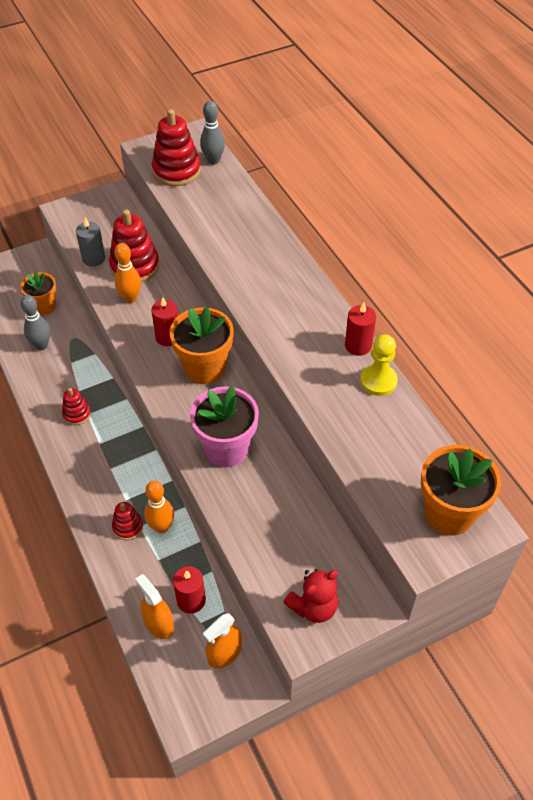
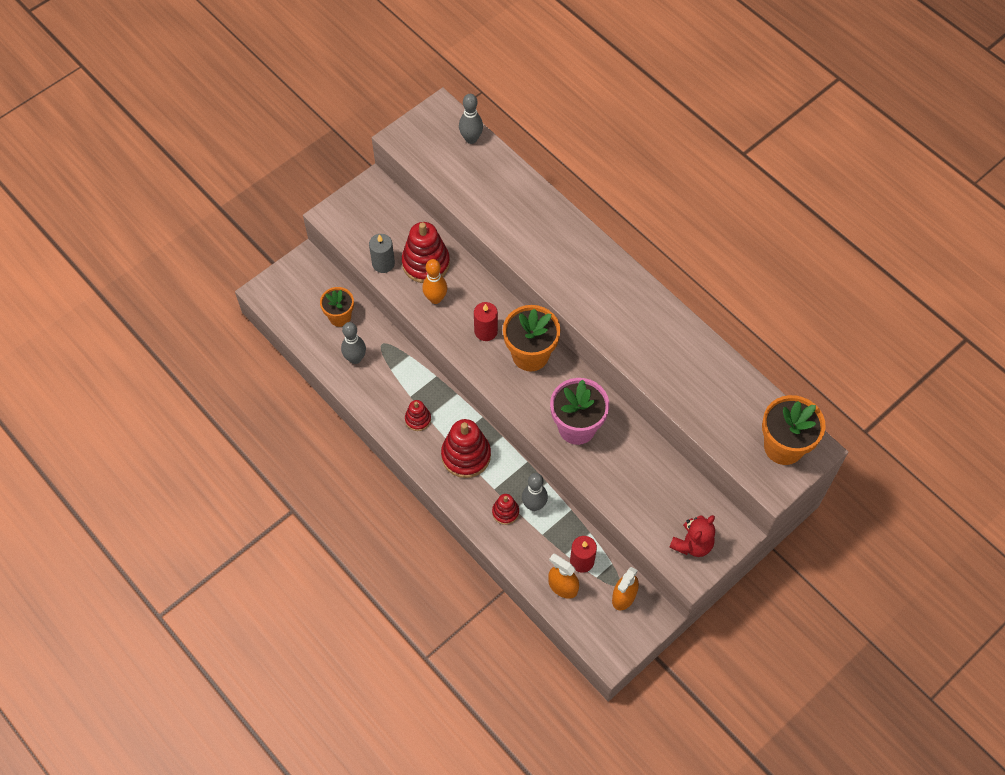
camera: 15 degrees left, 10 degrees up
(161, 527) = (534, 505): orange bowling pin -> grey bowling pin
(176, 171) = (440, 159): red stacking toy -> red stacking toy (466, 455)
(358, 345) = (668, 311): red candle -> none
(378, 381) = (695, 341): yellow pawn -> none

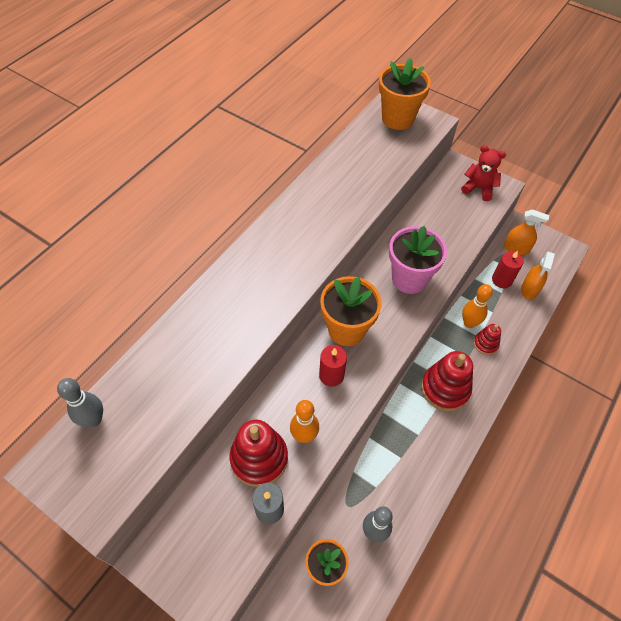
camera: 105 degrees left, 5 degrees down
(418, 419) = (424, 443): red stacking toy -> none
(534, 505) = (469, 323): grey bowling pin -> orange bowling pin

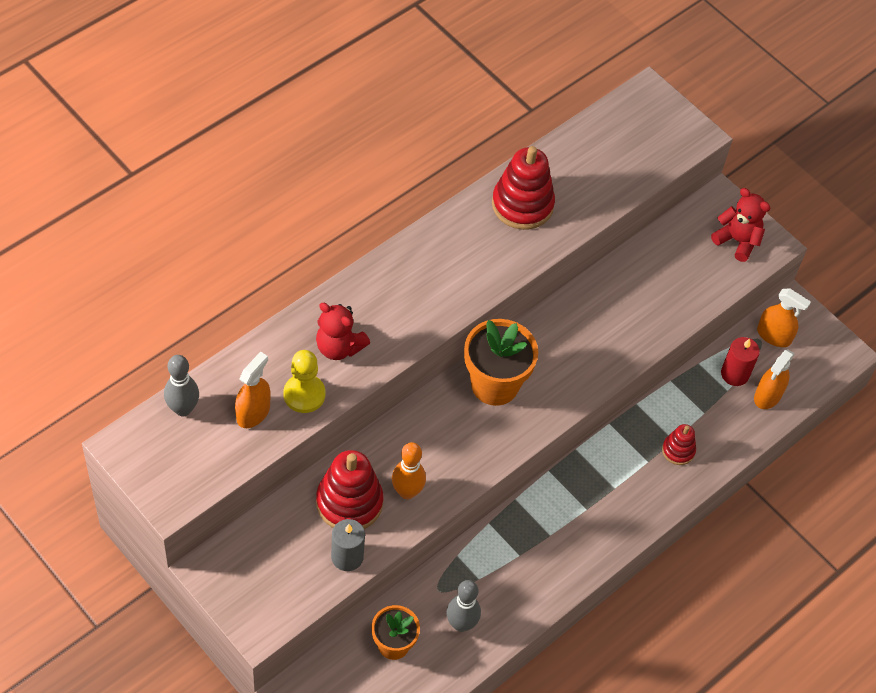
camera: 10 degrees right, 0 degrees up
(157, 406) = (253, 412): none -> orange spray bottle
(199, 379) = (304, 394): none -> yellow pawn
(219, 331) = (339, 347): none -> red teddy bear
(331, 375) = (459, 433): red candle -> none
(397, 119) = (647, 120): orange flower pot -> none
(409, 279) = (595, 341): pink flower pot -> none
(445, 388) = (603, 491): red stacking toy -> red stacking toy (522, 205)
(469, 323) = (667, 419): orange bowling pin -> none

